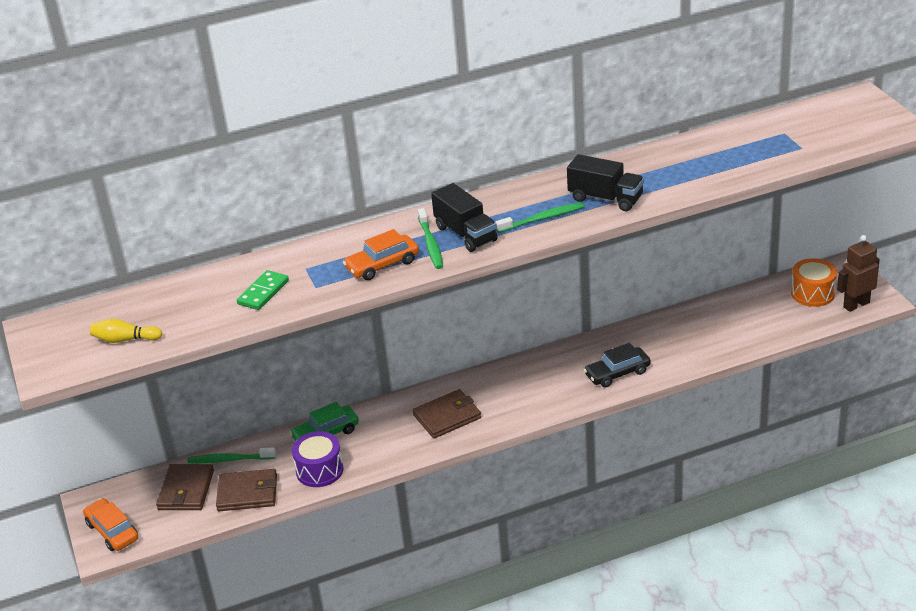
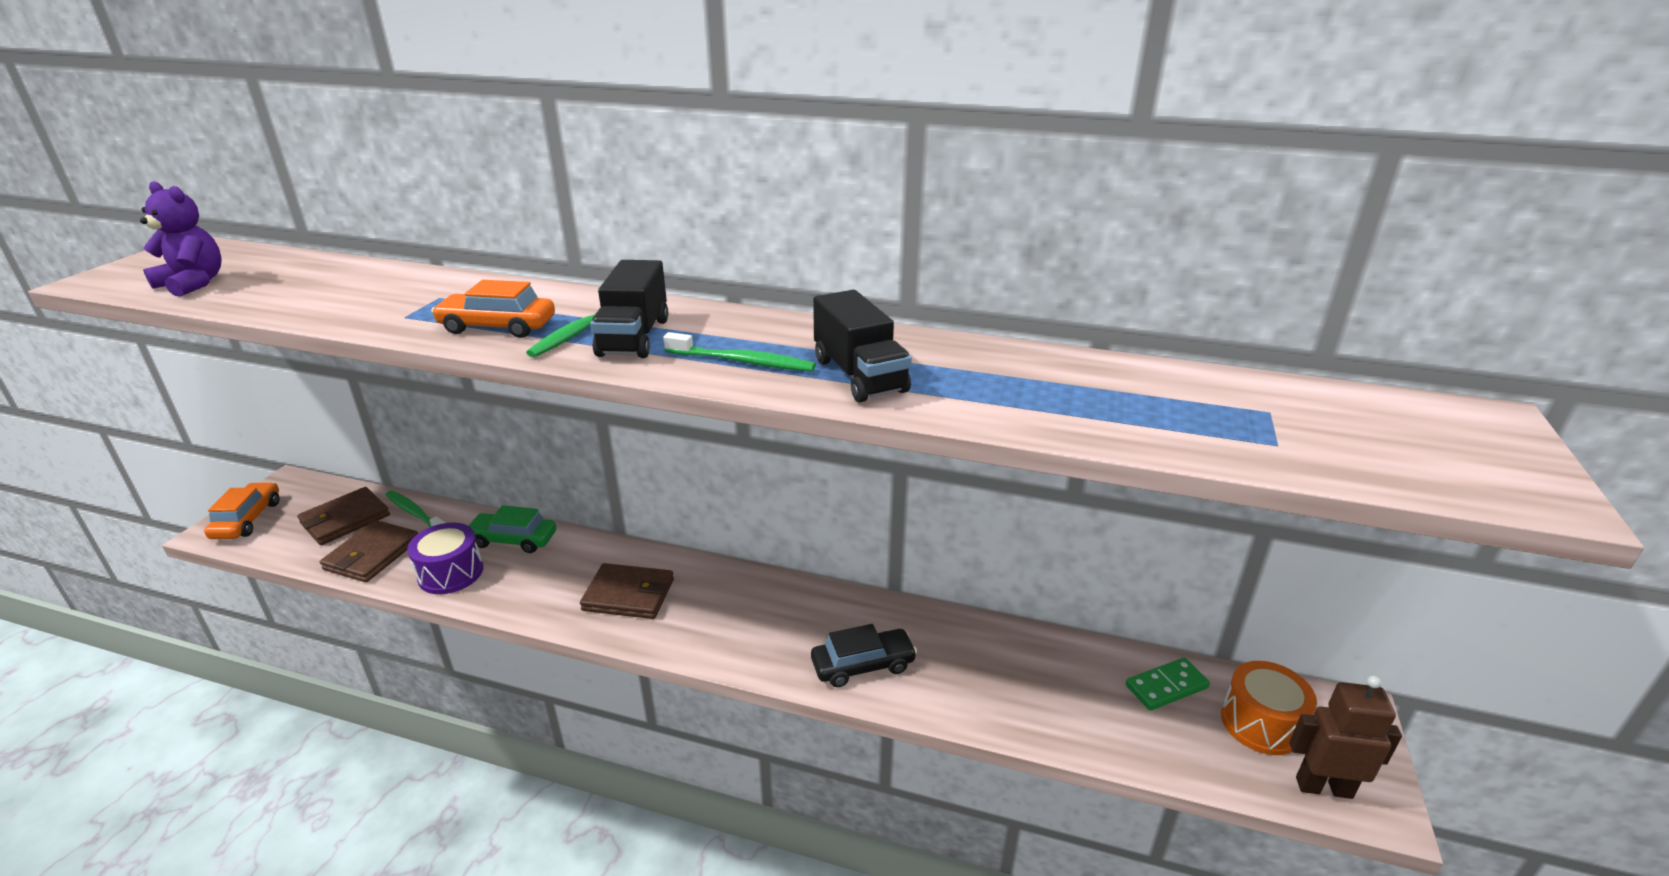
camera: 35 degrees right, 5 degrees down
(125, 340) = (193, 284): yellow bowling pin -> purple teddy bear
(247, 493) = (372, 554): brown wallet -> brown wallet turned 75 degrees clockwise
(263, 292) = (361, 299): green domino -> green domino (1166, 686)
(617, 373) = (863, 665): black car -> black car turned 150 degrees clockwise

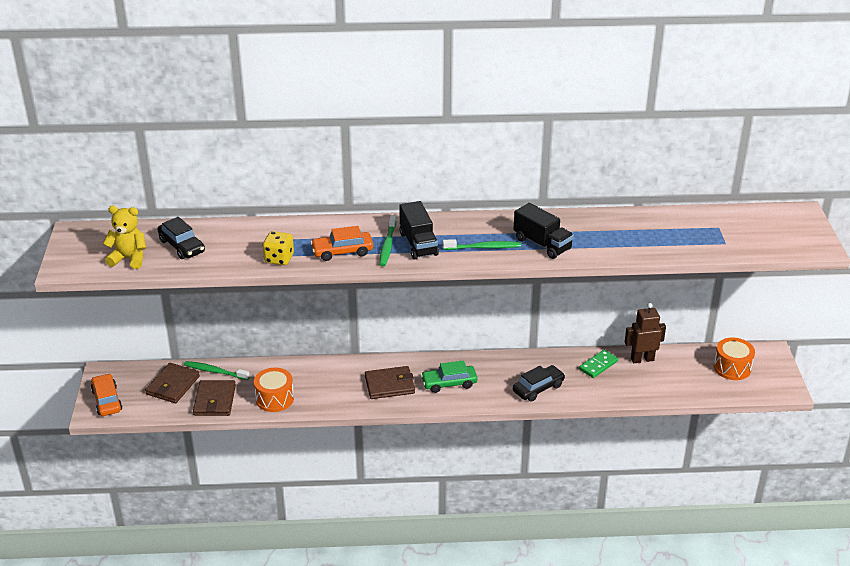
camera: 20 degrees left, 5 degrees up
(193, 284) = (129, 258): purple teddy bear -> yellow teddy bear
(285, 282) = (182, 246): none -> black car
(389, 319) = (279, 259): none -> yellow dice
(451, 573) = (274, 399): purple drum -> orange drum
(513, 540) = (293, 372): green car -> green car (449, 383)
(1166, 686) = (686, 362): green domino -> green domino (598, 365)
(1323, 787) = (763, 387): brown robot -> brown robot (642, 359)

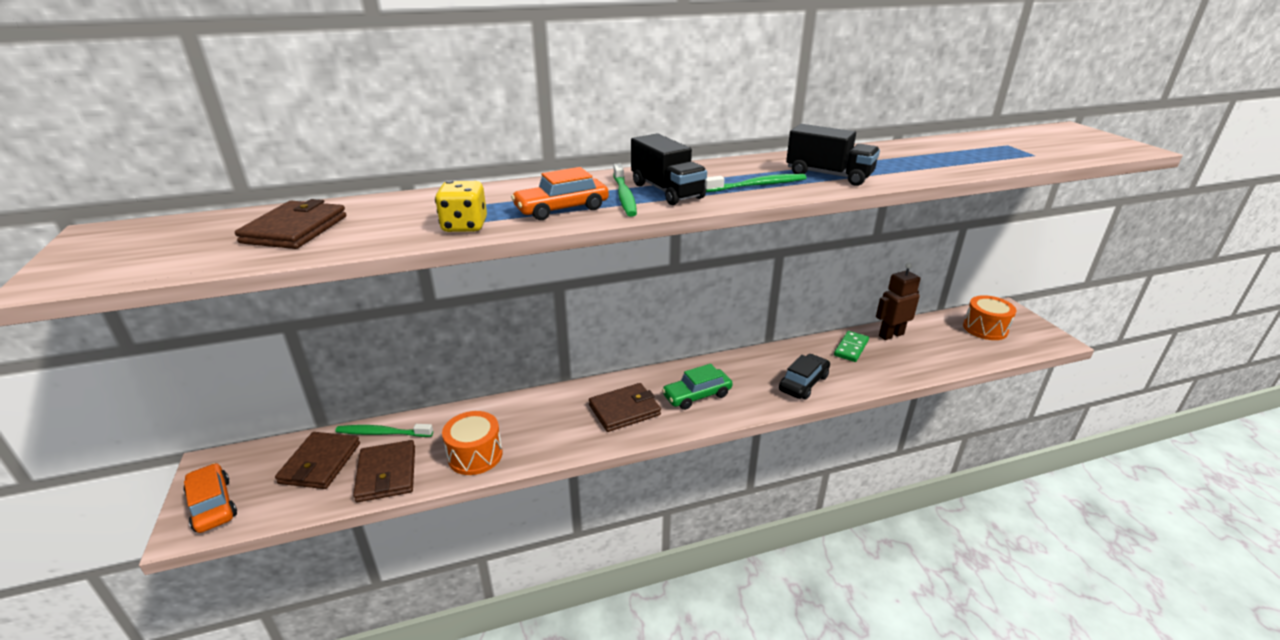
camera: 15 degrees left, 5 degrees down
(129, 258) = (194, 253): yellow teddy bear -> none
(182, 246) = (295, 229): black car -> brown wallet

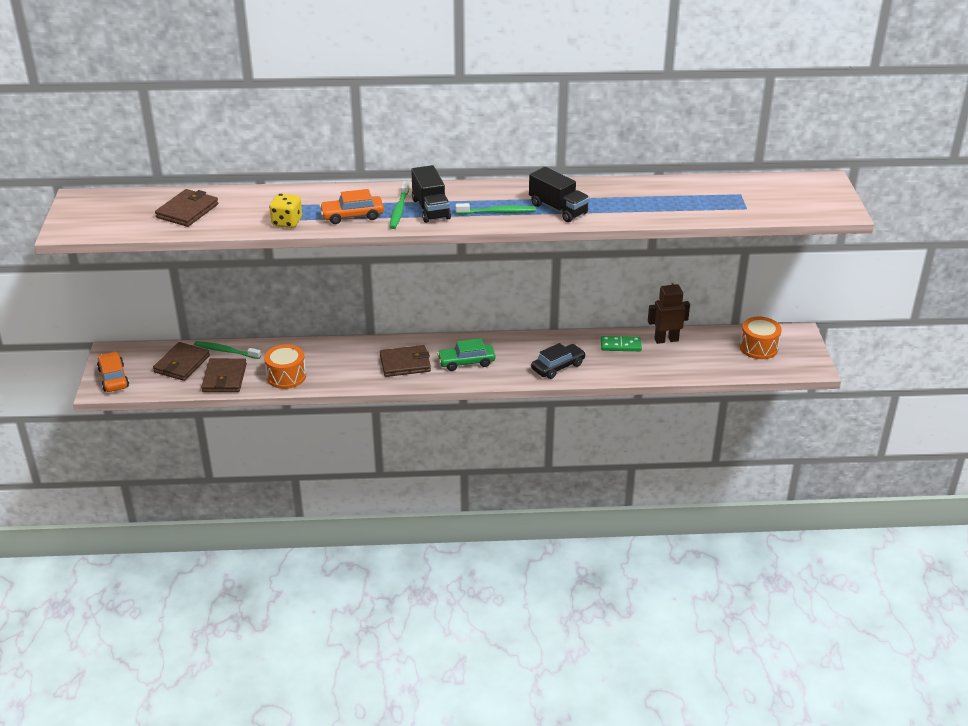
camera: 15 degrees right, 5 degrees up
(851, 348) = (620, 345): green domino -> green domino turned 45 degrees clockwise

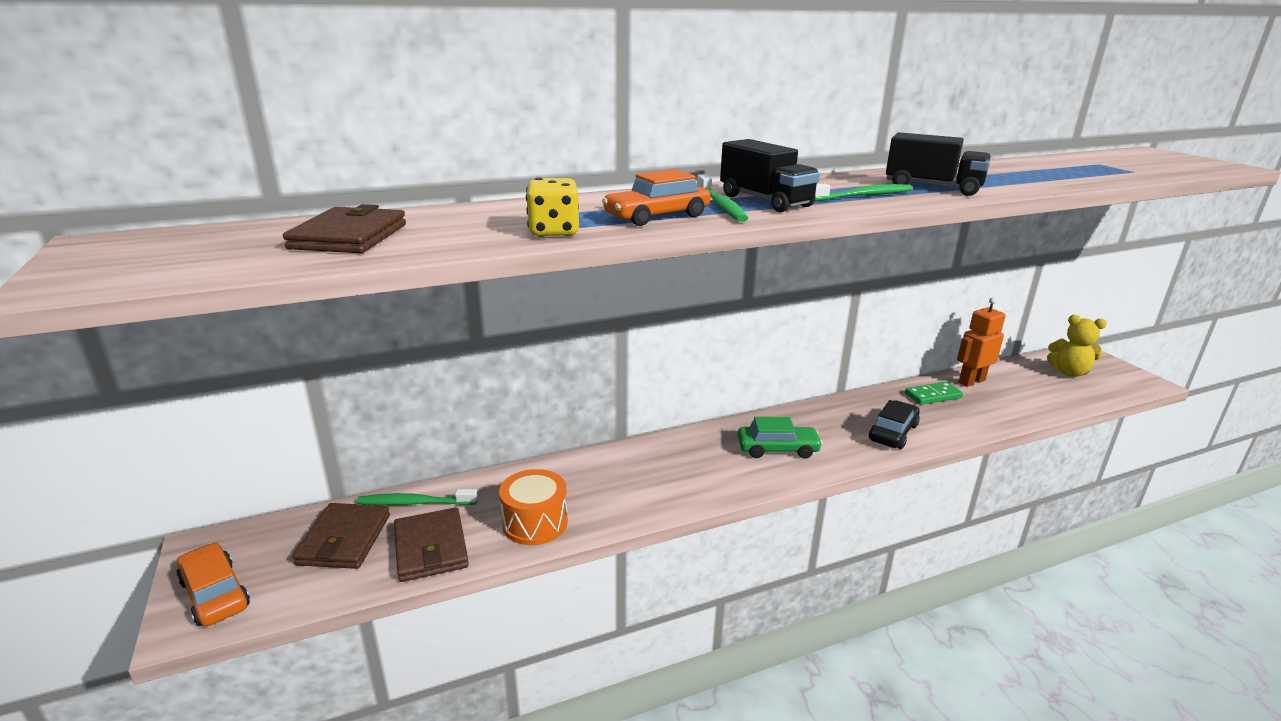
camera: 20 degrees left, 10 degrees down
(405, 363) = (699, 467): brown wallet -> none
(466, 362) = (777, 449): green car -> green car turned 150 degrees counterclockwise
(666, 340) = (971, 381): brown robot -> orange robot
(758, 347) = (1069, 372): orange drum -> yellow teddy bear

